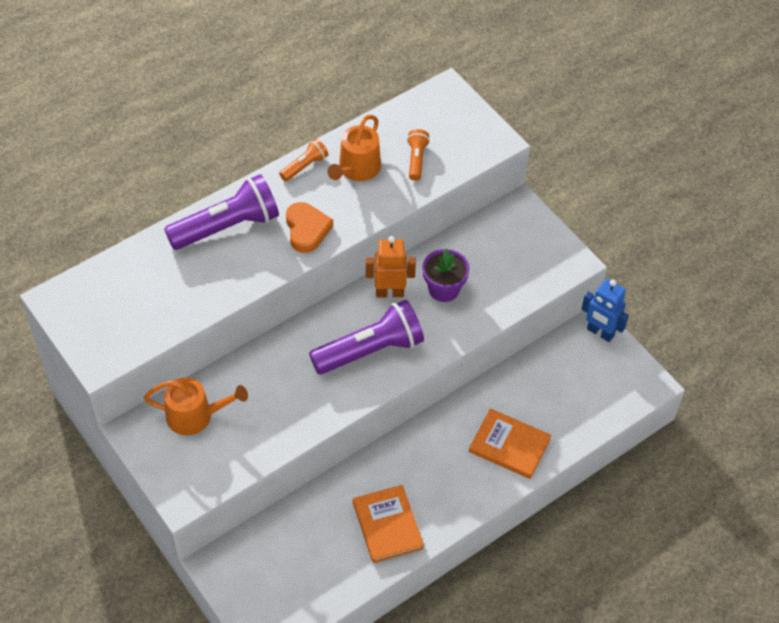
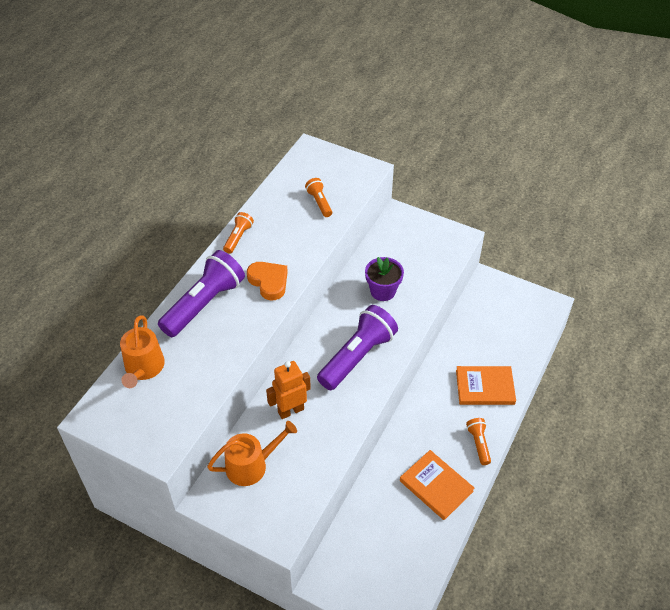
camera: 25 degrees left, 5 degrees down
(357, 169) = (279, 225): orange watering can -> orange watering can (143, 368)
(389, 292) = (345, 309): orange robot -> orange robot (290, 410)
(461, 503) = (478, 444): none -> orange flashlight
(600, 332) = (494, 283): blue robot -> none

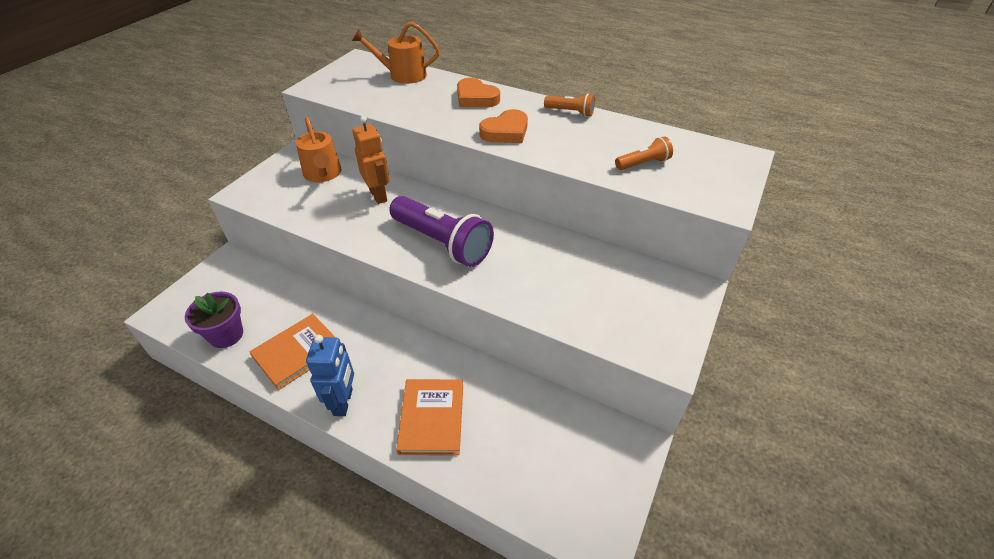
camera: 90 degrees right, 5 degrees down
(204, 304) = (476, 98): purple flashlight -> orange heart
(383, 291) = (546, 266): purple flower pot -> purple flower pot (226, 335)
(478, 444) = (343, 402): orange flashlight -> blue robot

